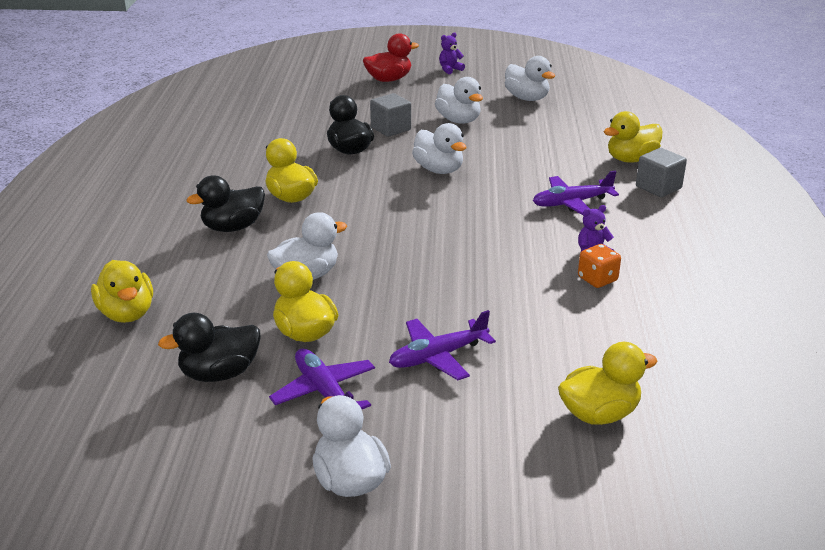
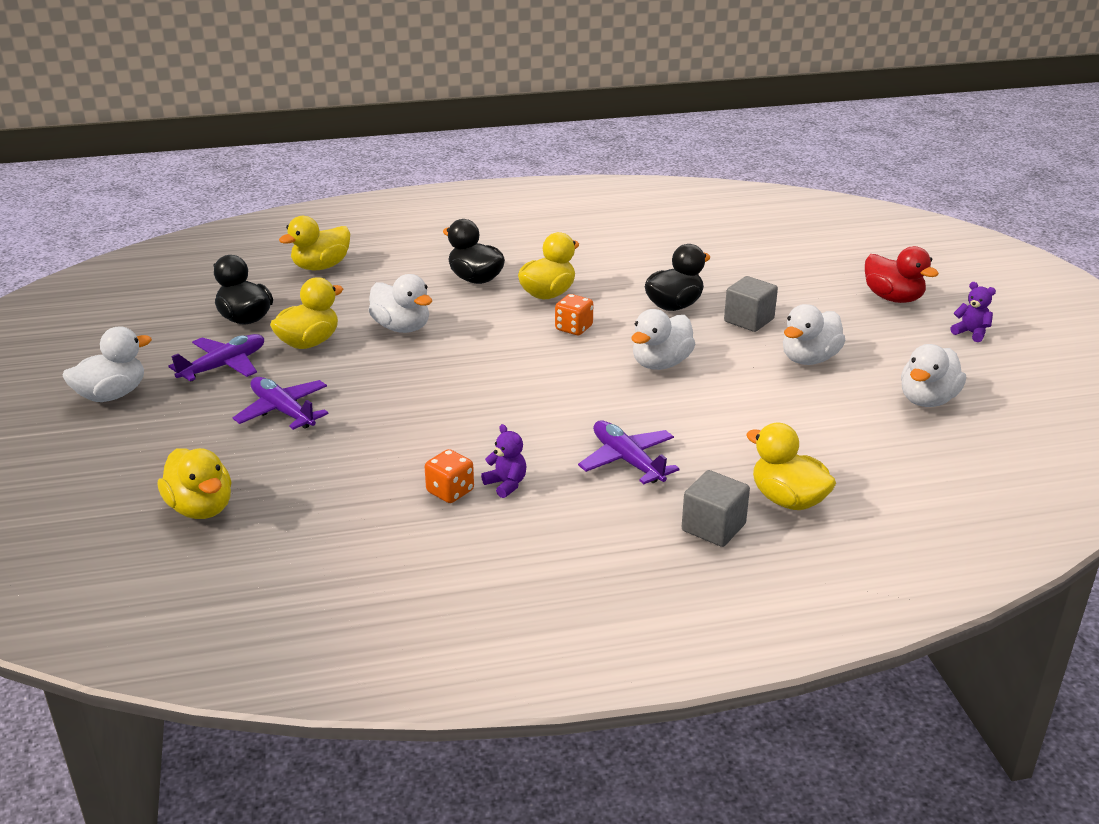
camera: 75 degrees right, 0 degrees up
(361, 195) = (573, 328): none -> orange dice

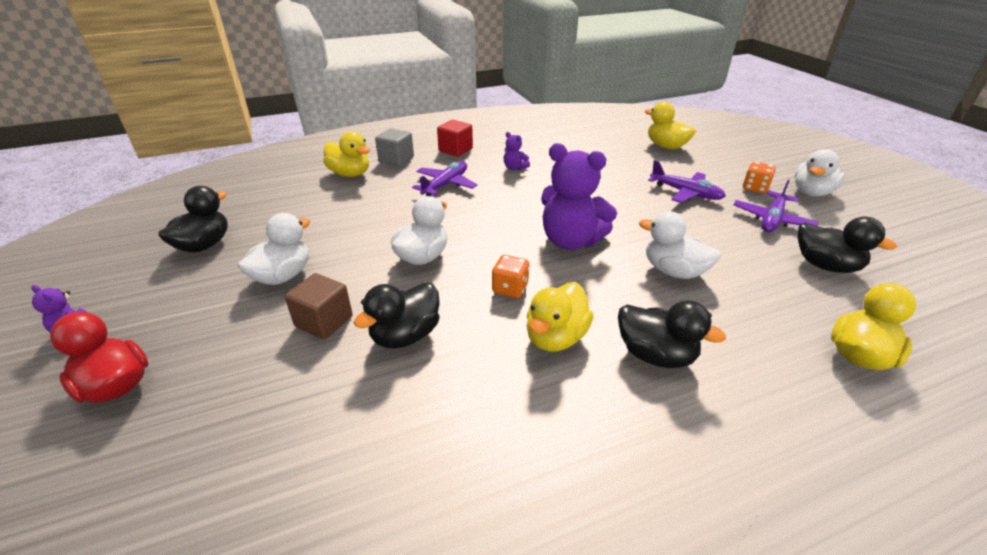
camera: 170 degrees right, 5 degrees up
(309, 343) = (735, 246): yellow duck -> none
(450, 491) = (544, 162): orange dice -> orange dice (755, 188)
(487, 365) = (570, 241): none -> purple teddy bear
(601, 542) = (455, 150): none -> red cube
(627, 461) = (445, 185): purple plane -> purple plane turned 105 degrees counterclockwise
(749, 320) = (324, 321): grey cube -> brown cube
(927, 400) = (204, 245): white duck -> black duck

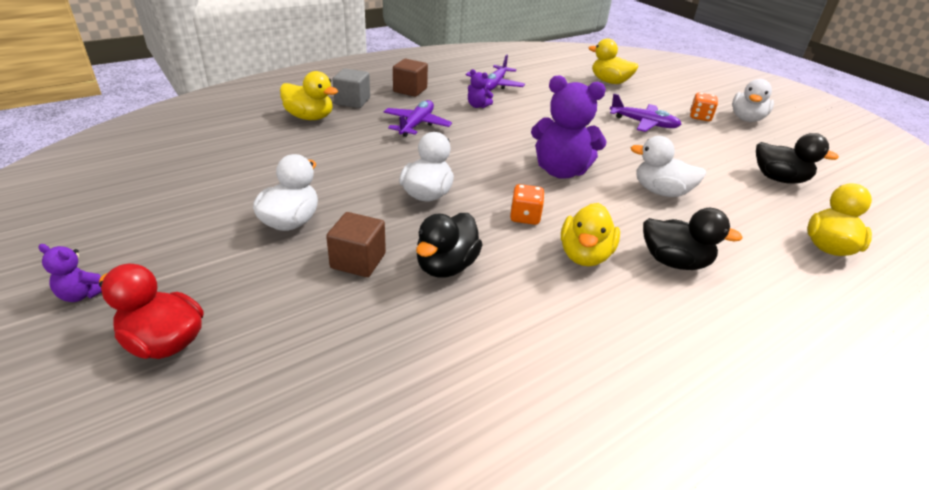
camera: 15 degrees left, 0 degrees up
(204, 245) = (183, 197): black duck -> none
(455, 150) = (410, 90): red cube -> brown cube
(772, 219) = (723, 143): purple plane -> purple plane (494, 85)

